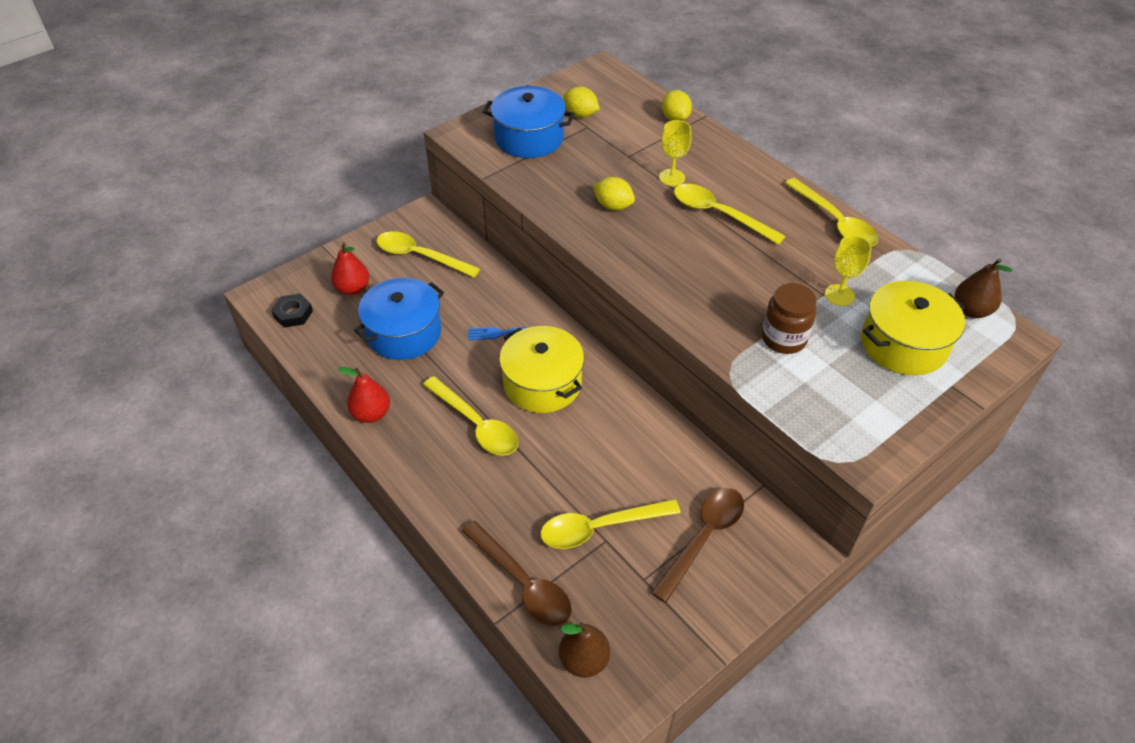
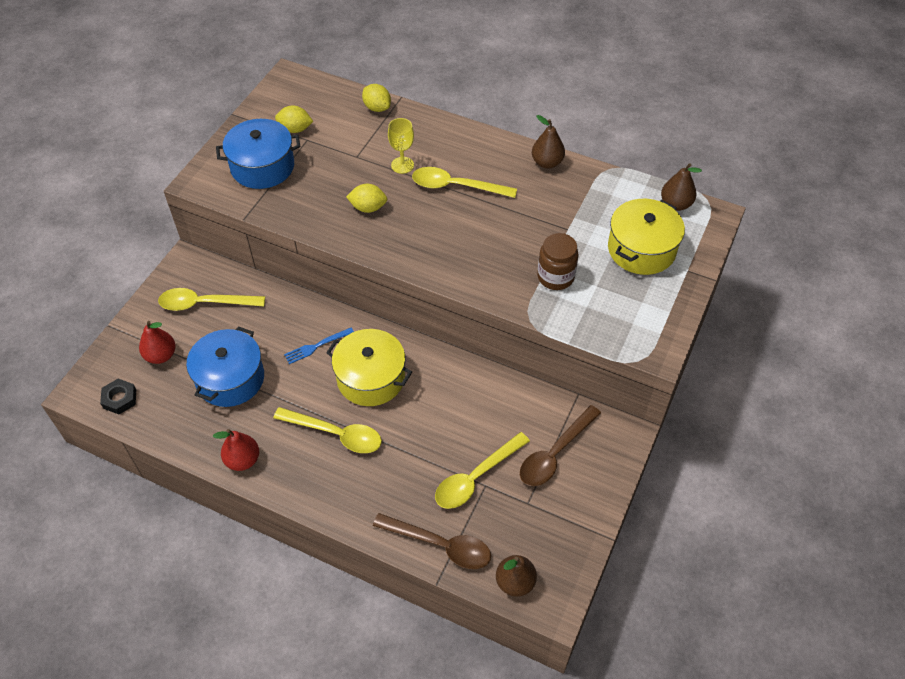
camera: 25 degrees left, 5 degrees up
(703, 538) = (555, 453): brown spoon -> brown spoon turned 150 degrees counterclockwise
(834, 222) = (547, 162): yellow spoon -> brown pear
(839, 295) = (579, 225): yellow goblet -> none

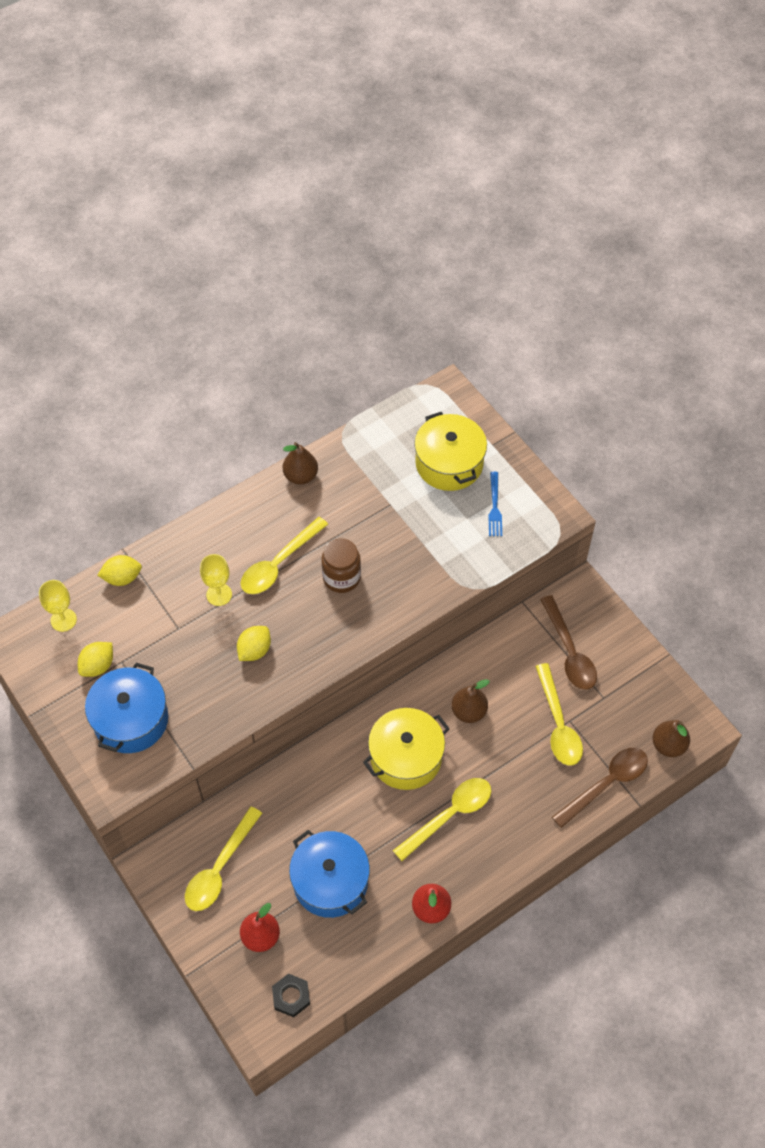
camera: 60 degrees left, 5 degrees up
(316, 346) = (340, 787): blue fork -> blue fork (495, 507)
(320, 95) = (63, 620): none -> yellow goblet
(555, 277) = (437, 543): brown jar -> brown jar (341, 577)
(675, 204) = (417, 409): brown pear -> brown pear (468, 711)

